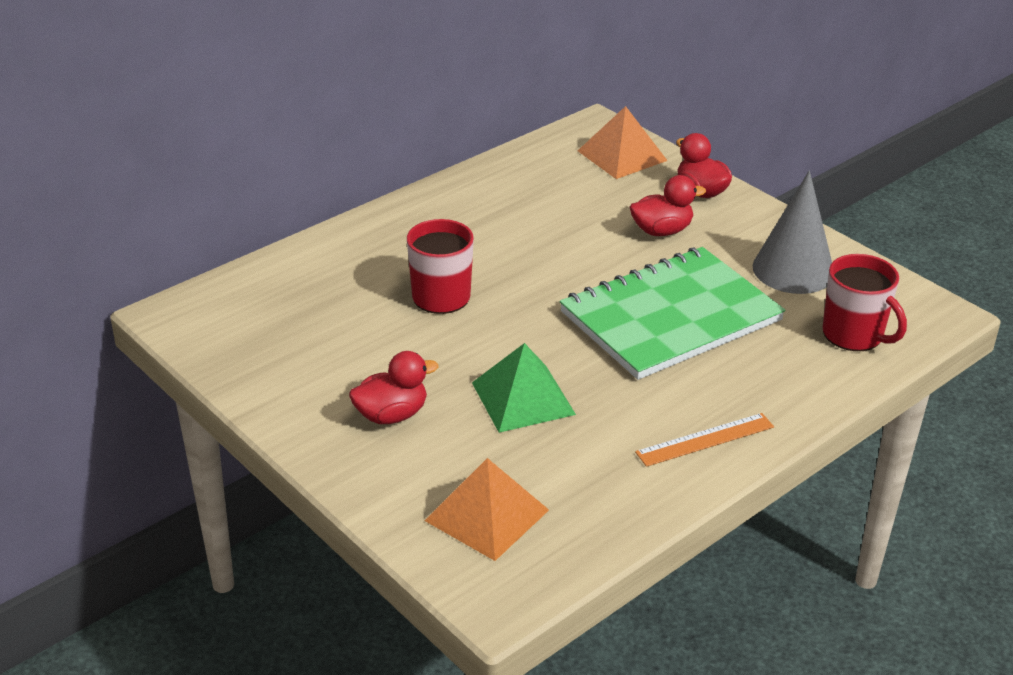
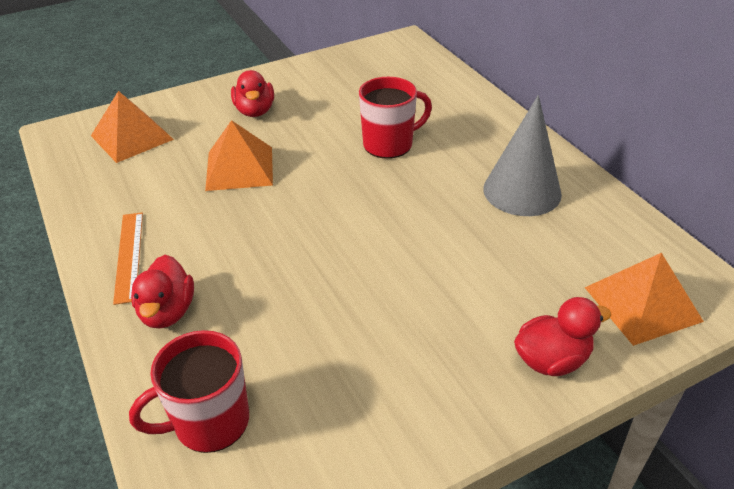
camera: 105 degrees right, 5 degrees up
(523, 398) = (240, 168): green pyramid -> orange pyramid
(661, 231) = (466, 302): red duck -> red duck (167, 312)
(670, 316) = (308, 273): green notebook -> none
(793, 270) = (357, 404): grey cone -> grey cone (522, 191)

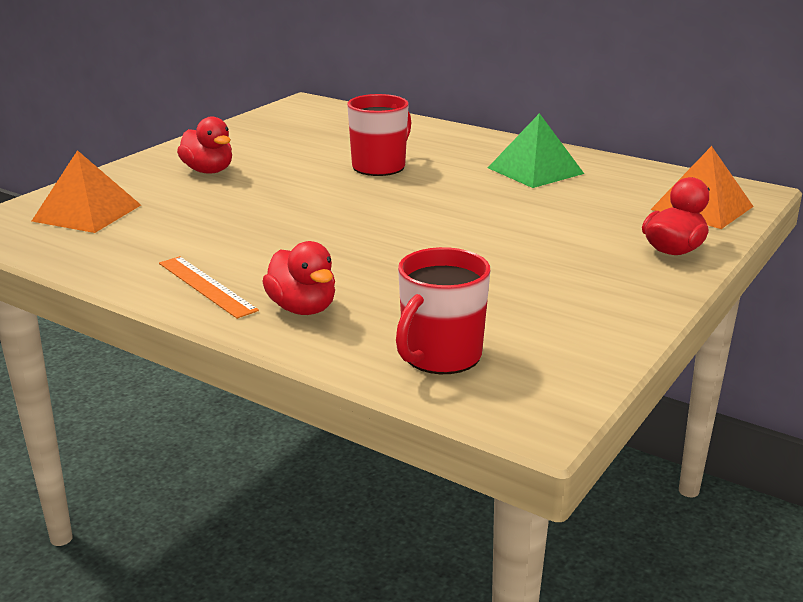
camera: 30 degrees left, 15 degrees down
(240, 168) = (246, 209): orange pyramid -> none
(522, 191) = (535, 170): grey cone -> green pyramid

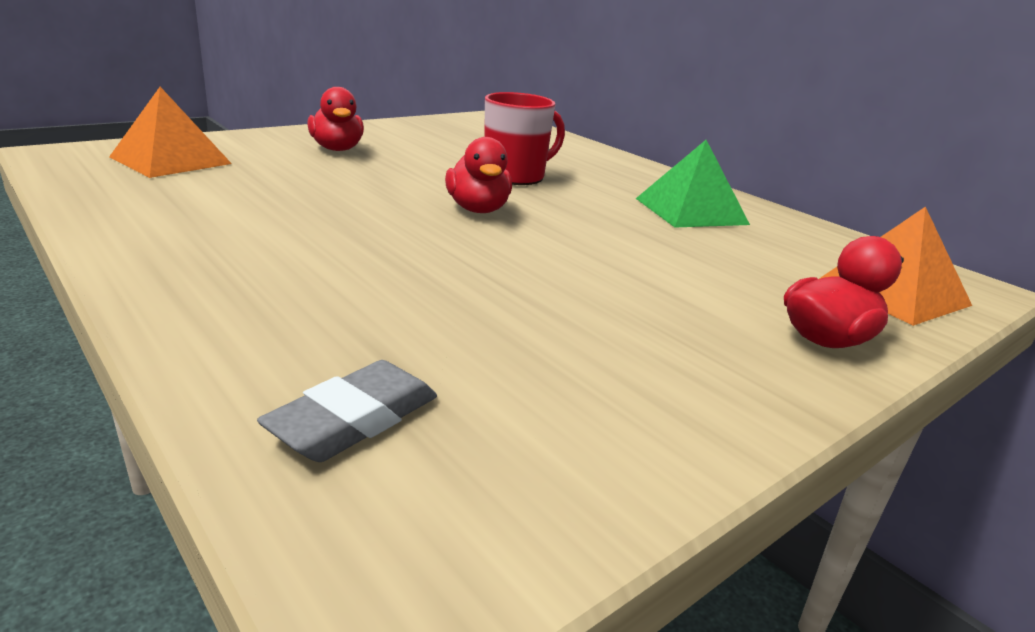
camera: 15 degrees right, 0 degrees up
(206, 286) = (178, 252): orange ruler -> none
(302, 308) = (251, 303): red duck -> red duck (478, 209)
(440, 356) = (354, 420): red mug -> grey eraser

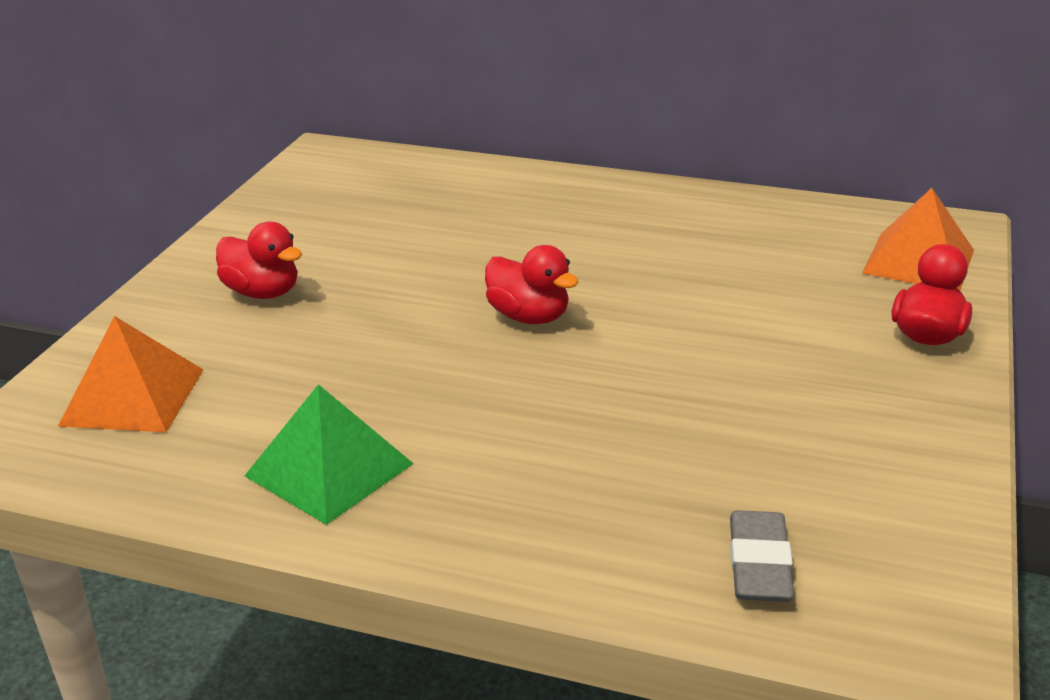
camera: 30 degrees left, 5 degrees up
(515, 176) = (490, 251): red mug -> none
(690, 211) = (689, 229): green pyramid -> green pyramid (329, 469)

